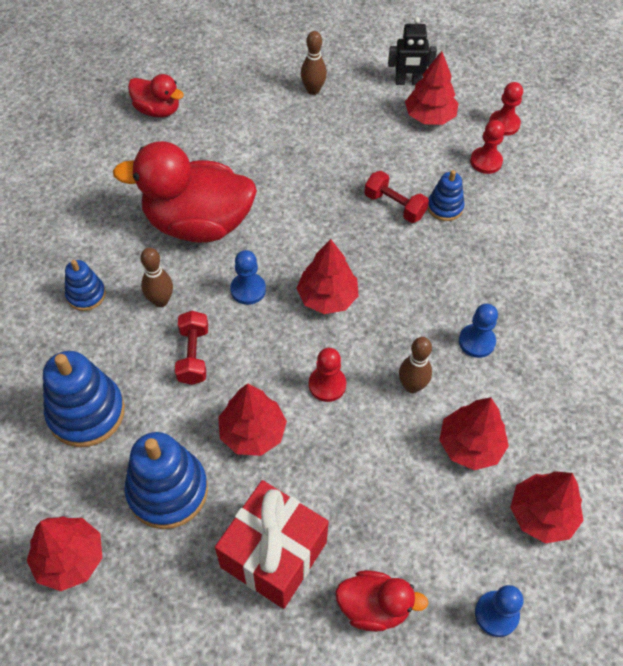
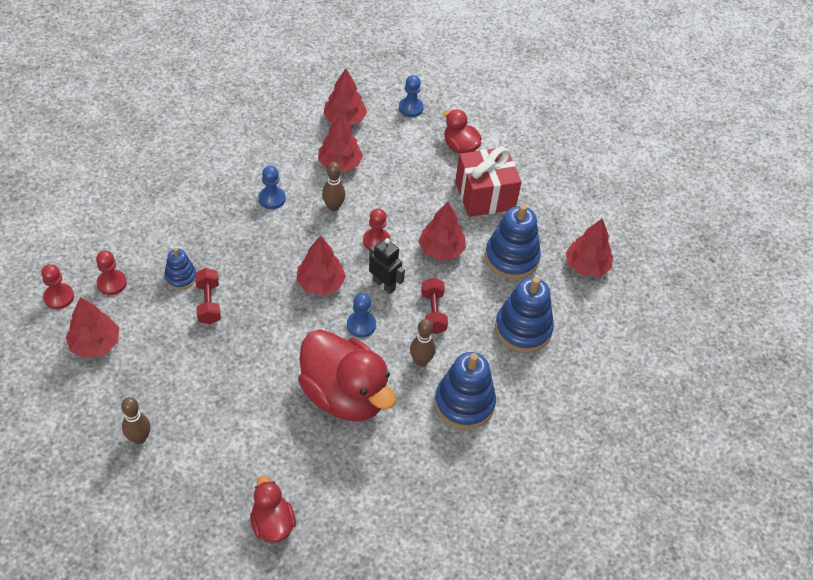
camera: 140 degrees left, 5 degrees down
(86, 295) = (464, 403): blue stacking toy -> blue stacking toy, size x1.81
(193, 355) = (433, 313): red dumbbell -> red dumbbell turned 45 degrees counterclockwise
(408, 82) = (66, 384): black robot -> black robot (384, 285)

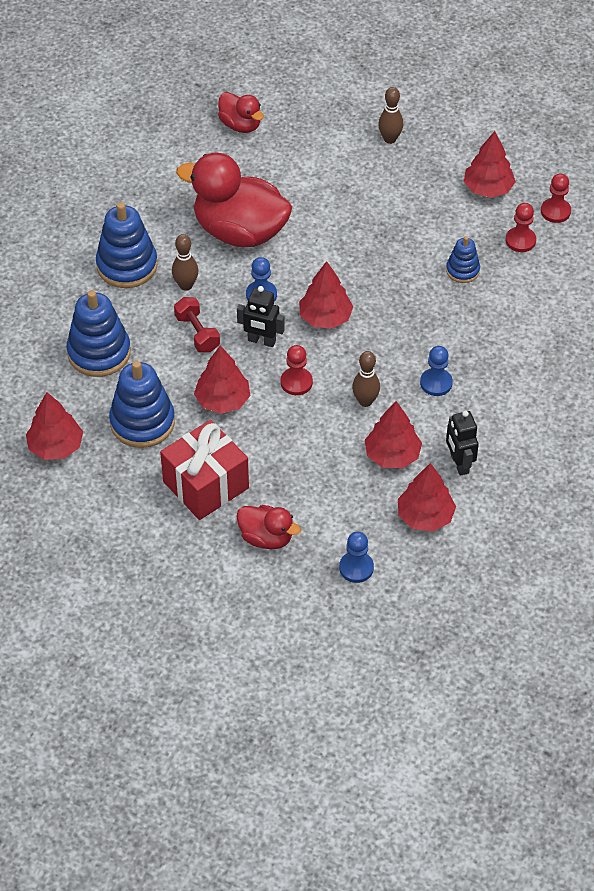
camera: 160 degrees right, 0 degrees up
(208, 303) = (418, 258): red dumbbell -> none
(297, 140) = (459, 464): none -> black robot

